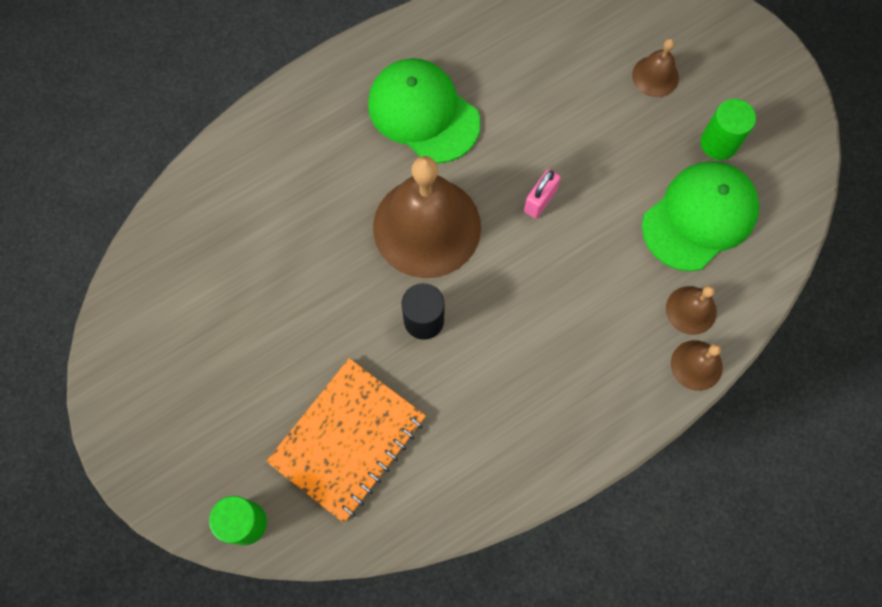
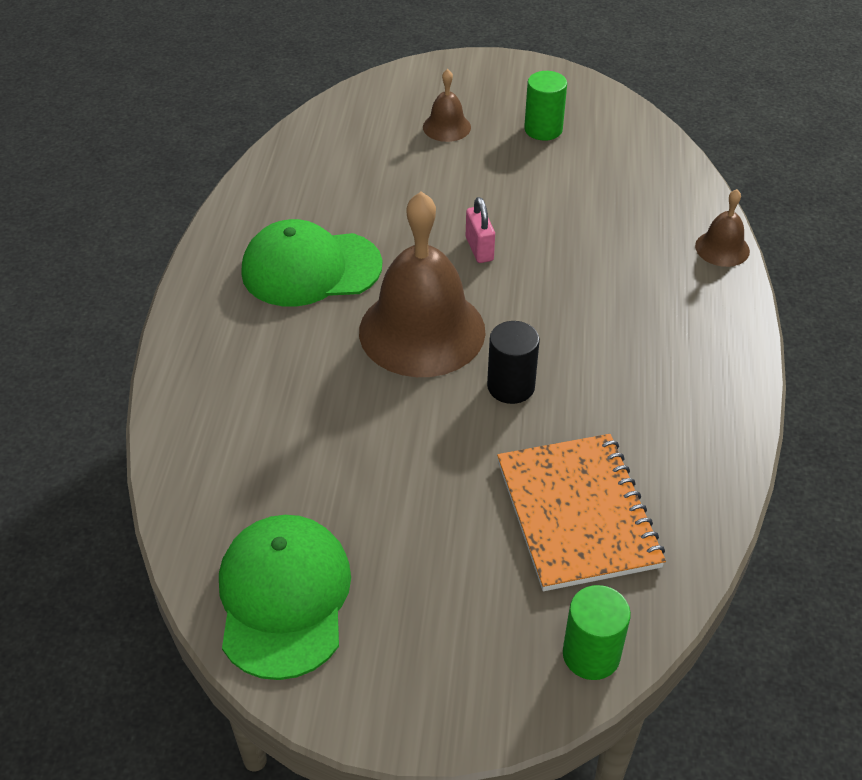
camera: 50 degrees left, 25 degrees down
(691, 310) = (670, 224): brown bell -> none
(699, 217) = (595, 174): green cap -> green cap (284, 598)

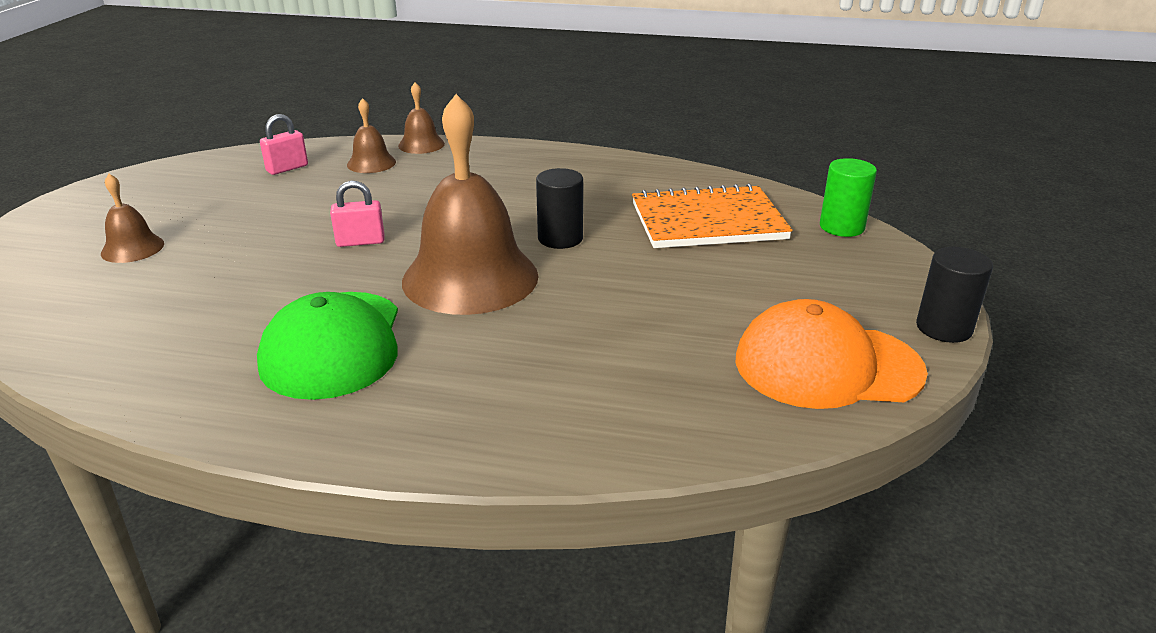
camera: 85 degrees left, 15 degrees down
(284, 598) = (827, 365): green cap -> orange cap
(355, 719) = (944, 328): none -> black cylinder
(543, 129) = (191, 199): green cylinder -> none
(626, 168) = (287, 168): none -> pink padlock
(657, 221) = (371, 163): none -> brown bell

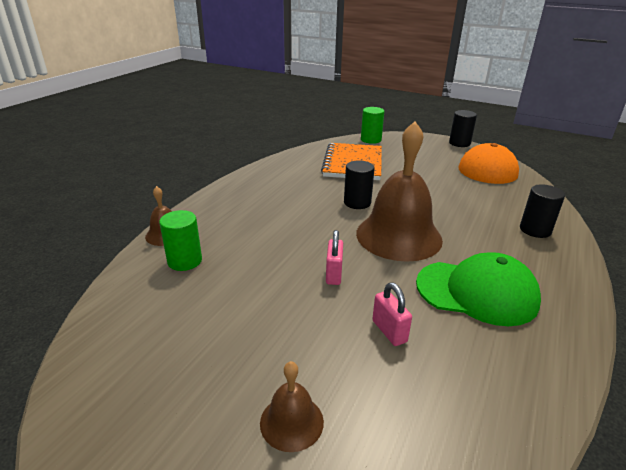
camera: 75 degrees left, 0 degrees up
(287, 168) = (156, 310): pink padlock -> pink padlock (389, 331)
(371, 163) = (185, 261): brown bell -> green cylinder
(547, 413) = (535, 230): none -> black cylinder

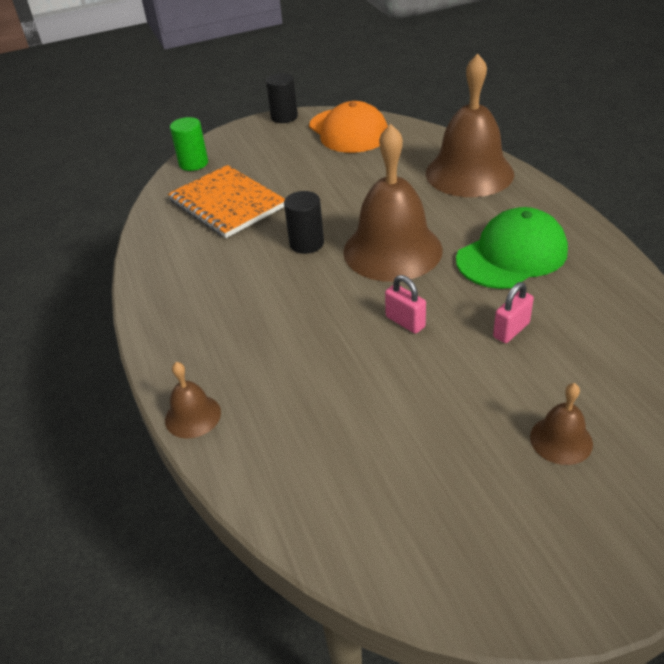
camera: 45 degrees left, 10 degrees up
(185, 261) = (267, 419): green cylinder -> none
(389, 331) = (511, 330): pink padlock -> pink padlock turned 60 degrees counterclockwise
(535, 230) = (469, 173): black cylinder -> brown bell

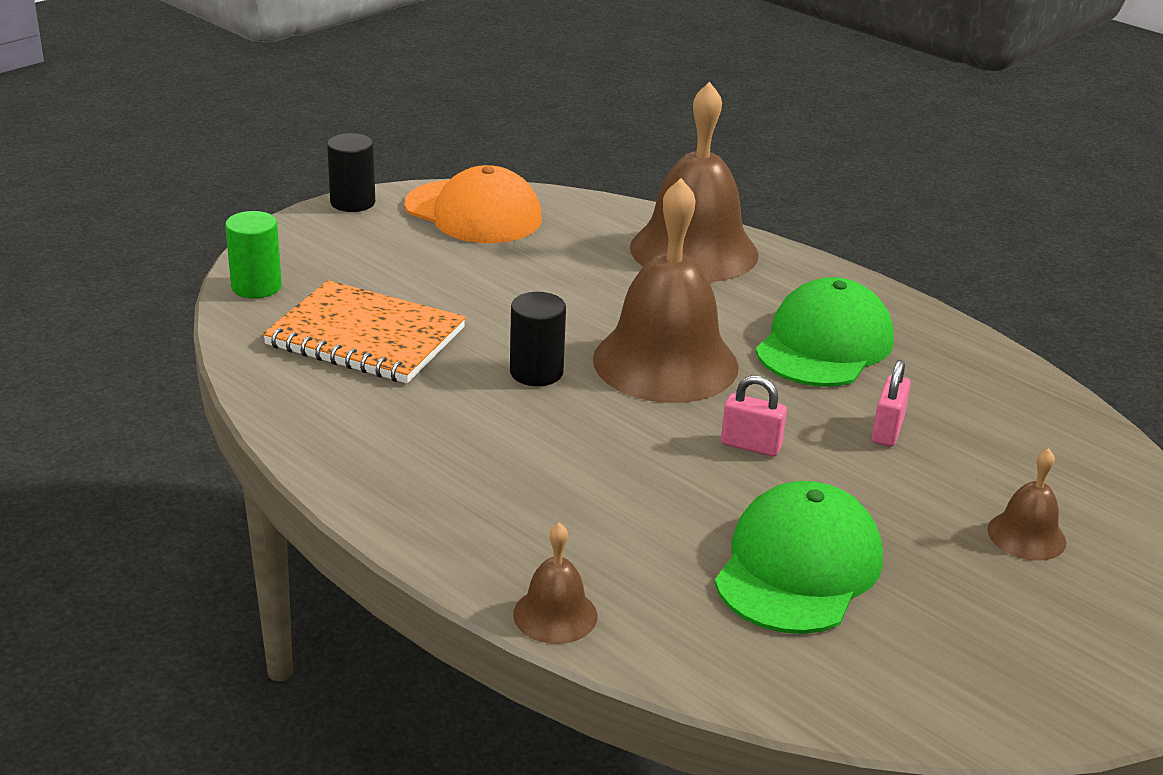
camera: 30 degrees left, 10 degrees down
(371, 422) = (798, 567): none -> green cap

